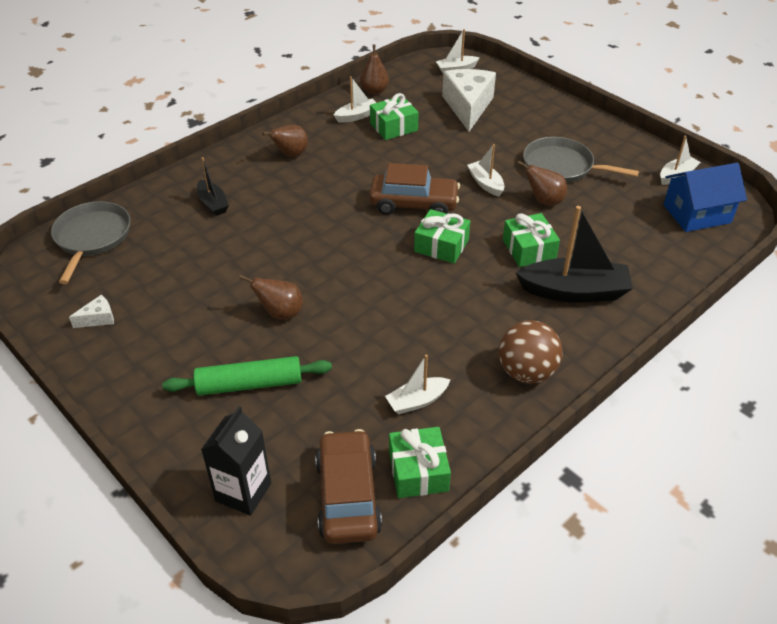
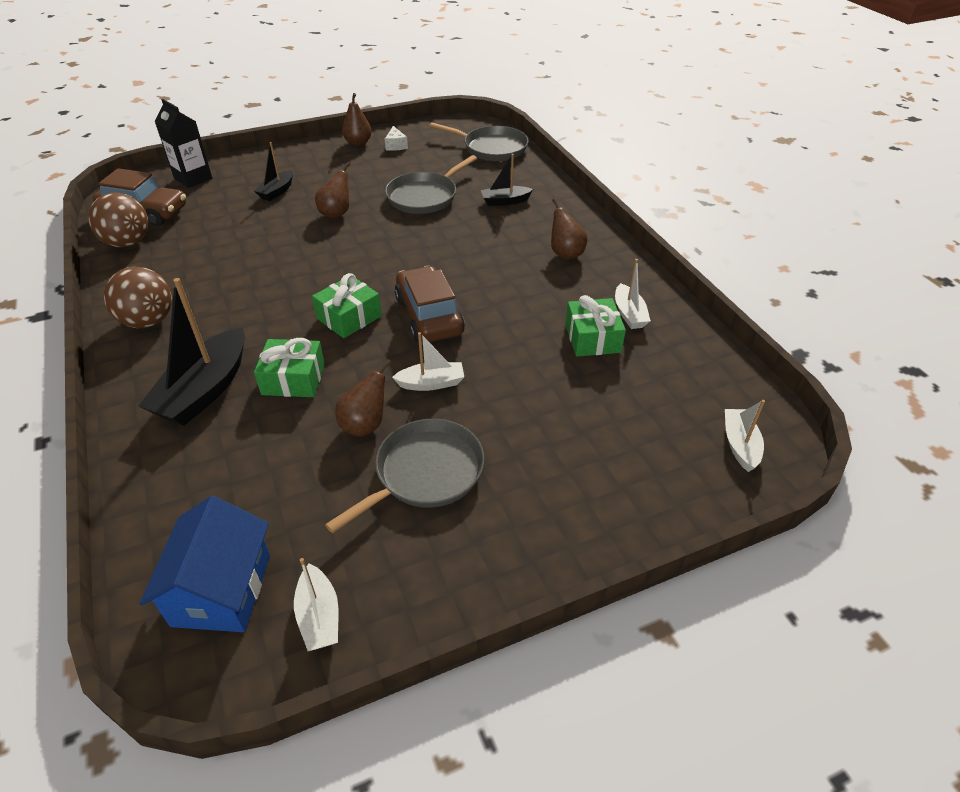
camera: 110 degrees right, 0 degrees up
(221, 258) = (425, 196): none -> grey pan
(249, 384) = (277, 191): green rolling pin -> black boat
(374, 91) = (689, 342): brown pear -> brown pear (358, 143)
(414, 204) = (429, 316): brown car -> brown car turned 135 degrees clockwise
(417, 401) = (185, 256): white boat -> none
(418, 471) = (128, 243): green gift -> brown ball
(468, 107) = (620, 423): white cheese -> none

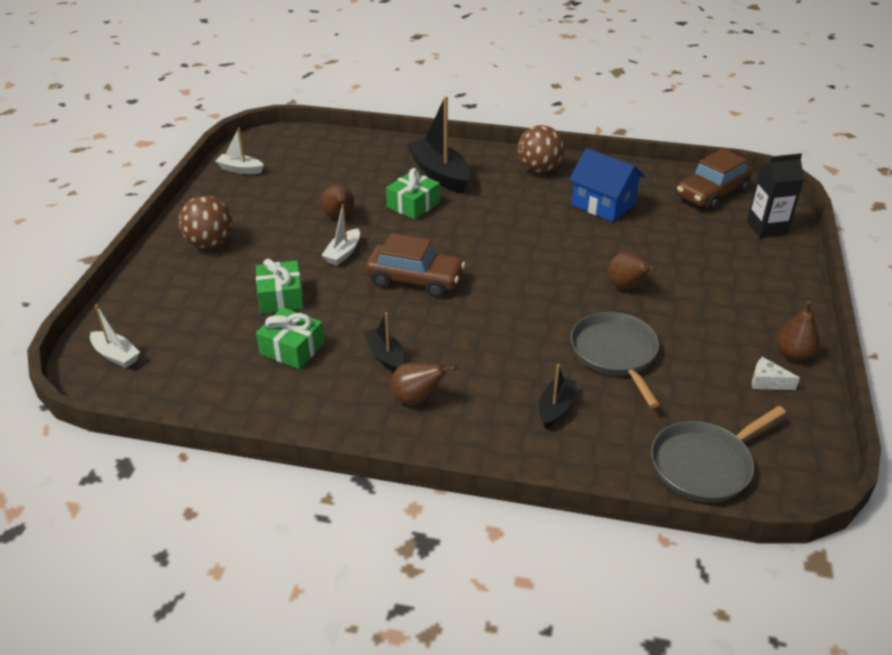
camera: 125 degrees right, 5 degrees down
(128, 243) = (662, 179): brown ball -> brown ball (210, 243)
(222, 590) = (289, 151): blue house -> blue house (603, 204)
(277, 191) = (701, 266): black boat -> black boat (385, 356)
(349, 317) = (455, 244): green gift -> green gift (281, 297)
(425, 473) = (276, 224): grey pan -> none
(629, 314) = (292, 387): white boat -> none

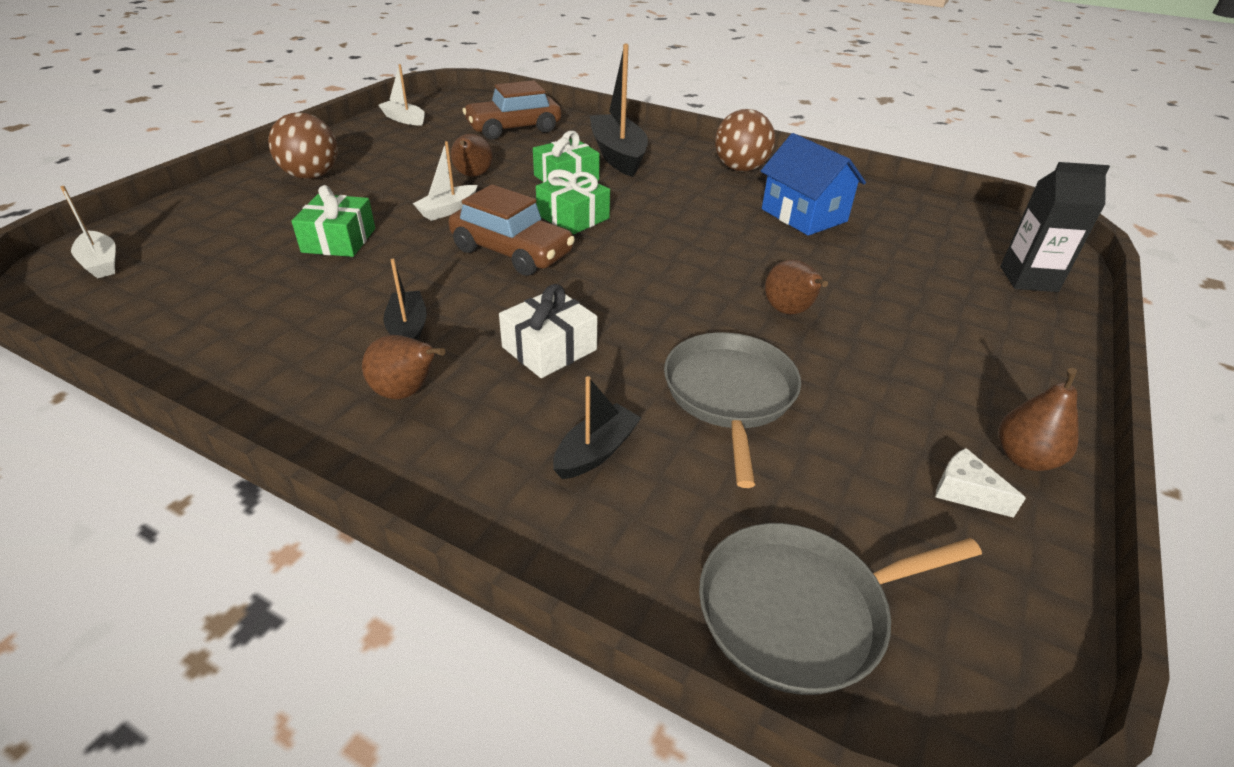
camera: 15 degrees right, 0 degrees up
(292, 348) = (302, 297): green gift -> green gift (573, 217)
(487, 348) = (549, 348): none -> white gift
(711, 194) = (959, 227): brown car -> brown car (514, 129)

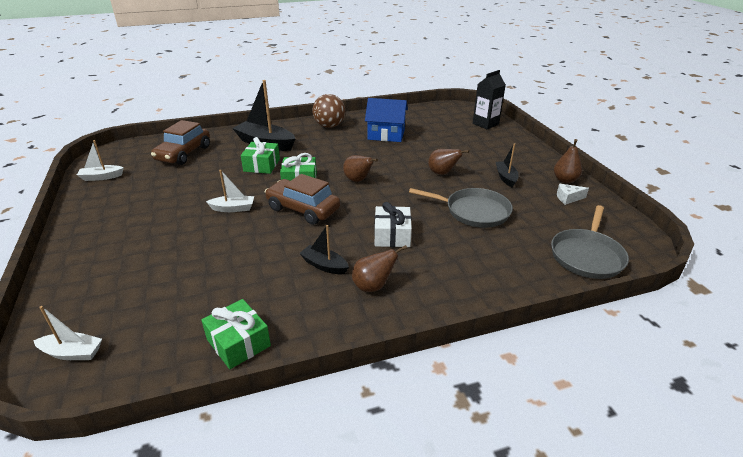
camera: 45 degrees left, 5 degrees down
(311, 176) = (110, 234): brown ball -> none
(339, 240) = (205, 253): green gift -> green gift (238, 342)
(448, 210) = (233, 208): white boat -> white boat turned 90 degrees counterclockwise
(473, 176) = (211, 186): brown pear -> brown pear (358, 180)
(512, 252) = (303, 209): brown car -> brown car turned 135 degrees counterclockwise
(596, 451) = (470, 256): black boat -> black boat (506, 178)
(730, 395) = (473, 211): grey pan -> grey pan turned 150 degrees clockwise

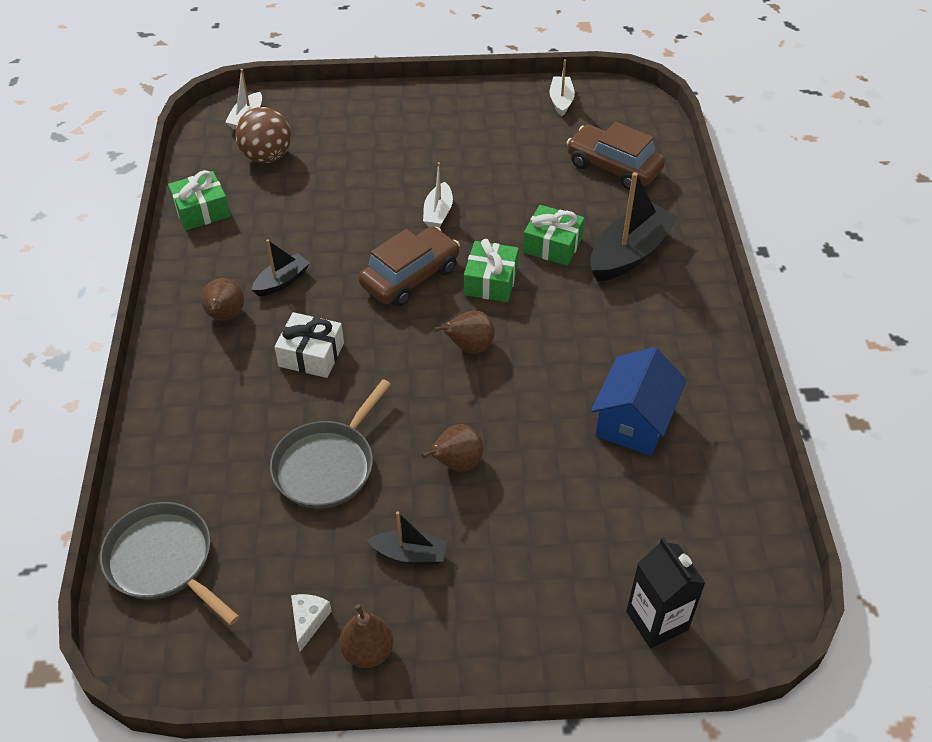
camera: 105 degrees right, 15 degrees up
(329, 126) = (689, 344): brown ball -> brown ball (267, 157)

